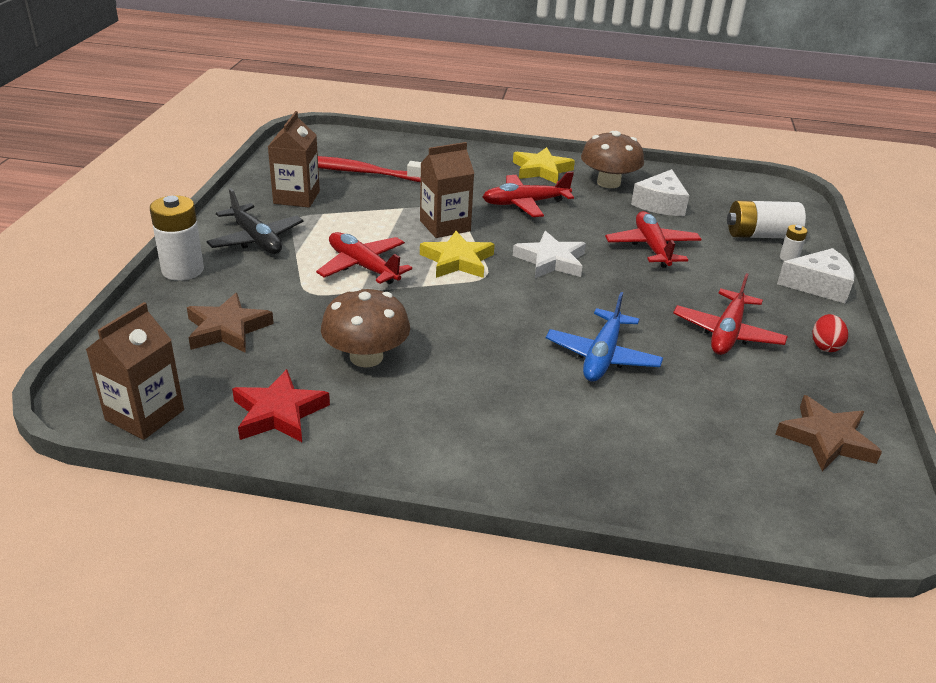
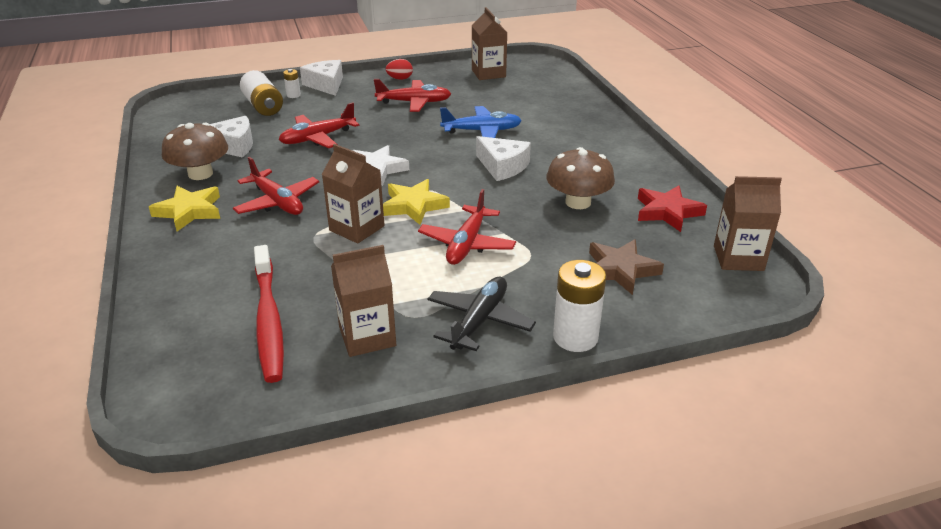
camera: 115 degrees left, 0 degrees up
(493, 337) = (502, 166): none -> white cheese
(826, 439) = (488, 73): brown star -> brown carton

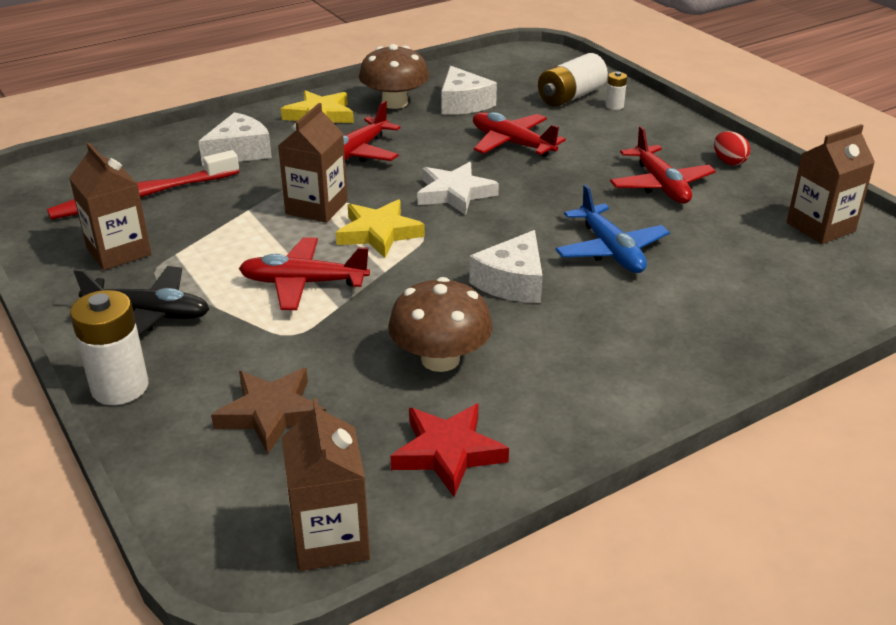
camera: 75 degrees right, 0 degrees up
(326, 85) = (662, 118): white cheese -> white cheese (239, 152)

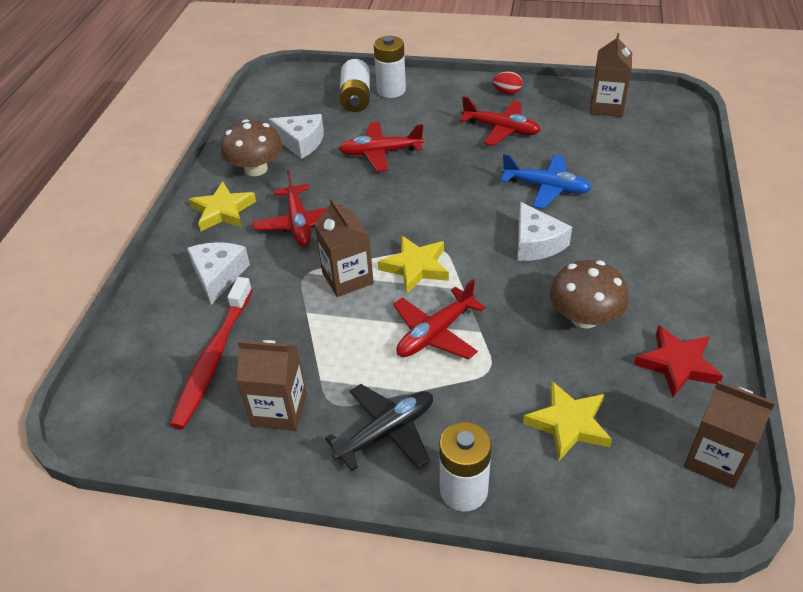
camera: 45 degrees left, 10 degrees up
(271, 413) = (568, 424): brown star -> yellow star
(455, 193) = (409, 209): white star -> none
(614, 106) = (391, 90): white battery -> white battery, size x2.02

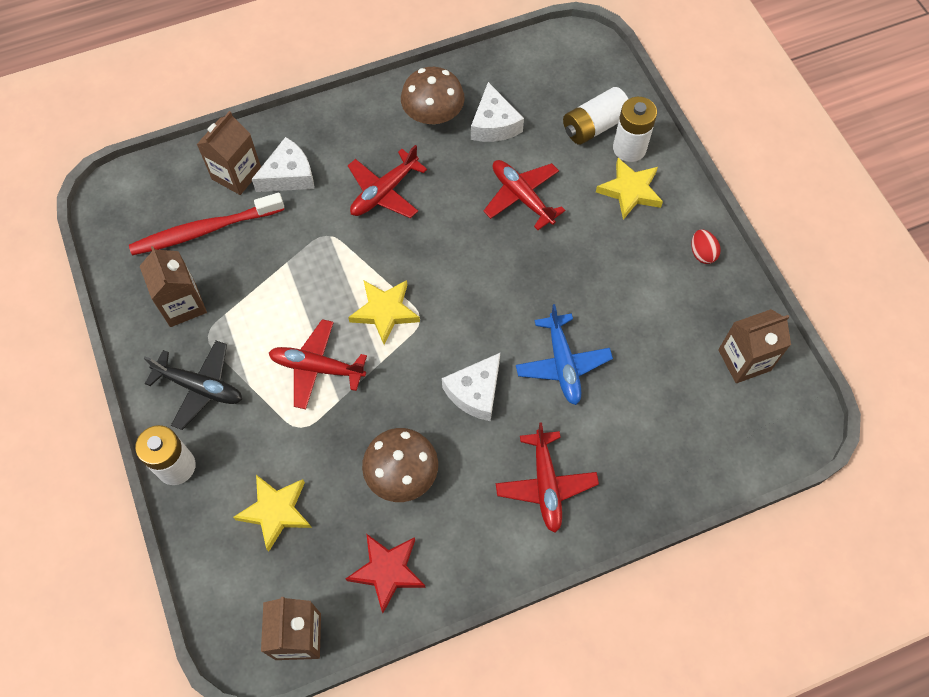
camera: 55 degrees right, 20 degrees up
(223, 211) = (364, 127): yellow star -> yellow star (630, 191)
(347, 278) = (341, 268): brown carton -> brown carton (236, 174)
(501, 129) = (631, 280): red plane -> red plane (546, 485)

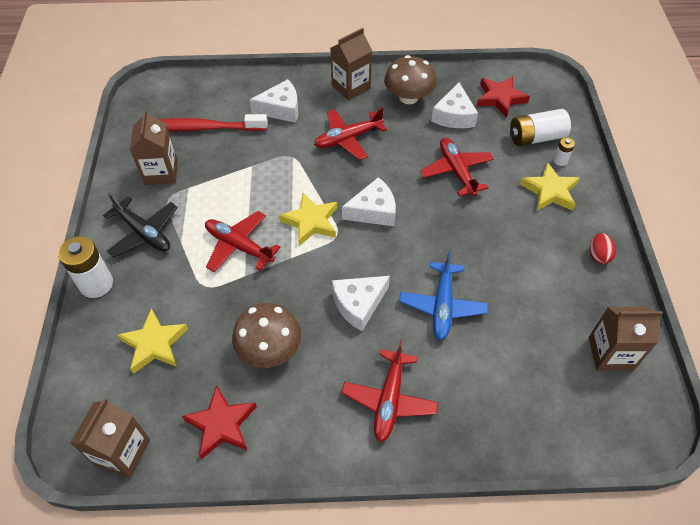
camera: 20 degrees right, 10 degrees down
(236, 174) = (243, 98): brown carton -> brown carton (351, 87)
(449, 276) = (373, 211): none -> white cheese
(538, 85) = (500, 98): none -> red star
(629, 148) = (560, 160): white battery -> white battery, size x0.50

